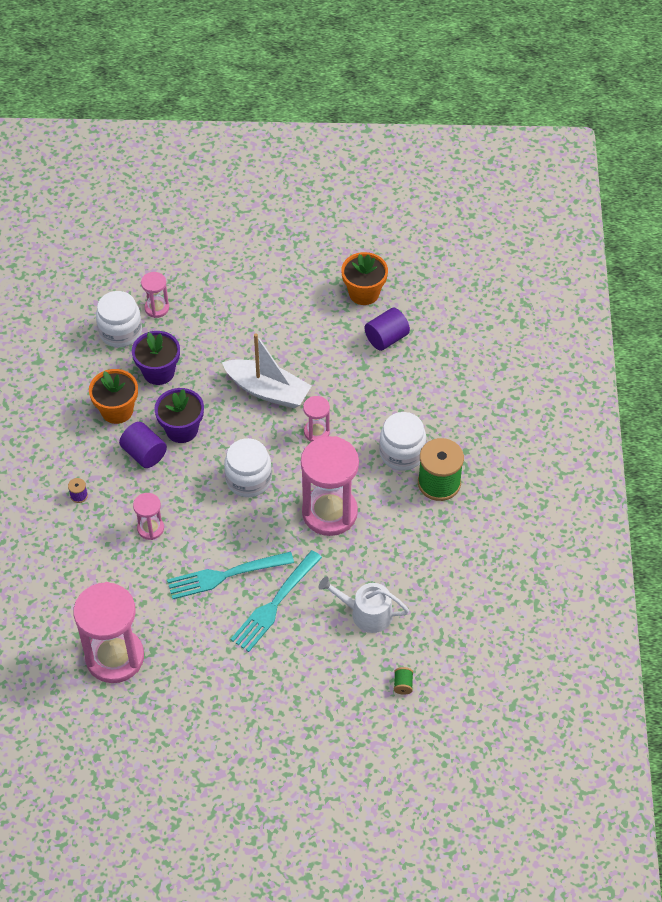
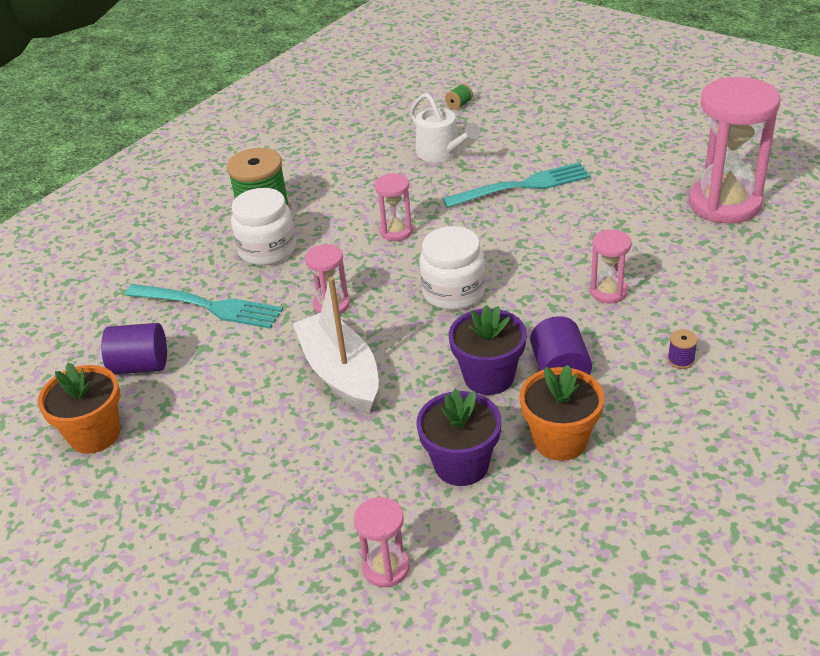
camera: 140 degrees left, 15 degrees down
(120, 332) = (473, 557): white jar -> none
(225, 575) = (554, 223): turquoise fork -> turquoise fork (208, 306)
(329, 512) = (396, 231): pink hourglass -> pink hourglass, size x0.48

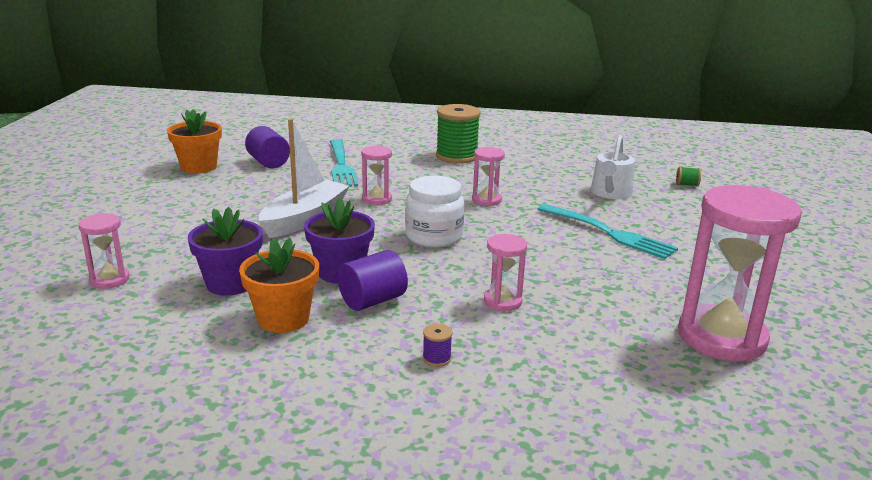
camera: 55 degrees right, 15 degrees down
(267, 250) = (417, 167): white jar -> none

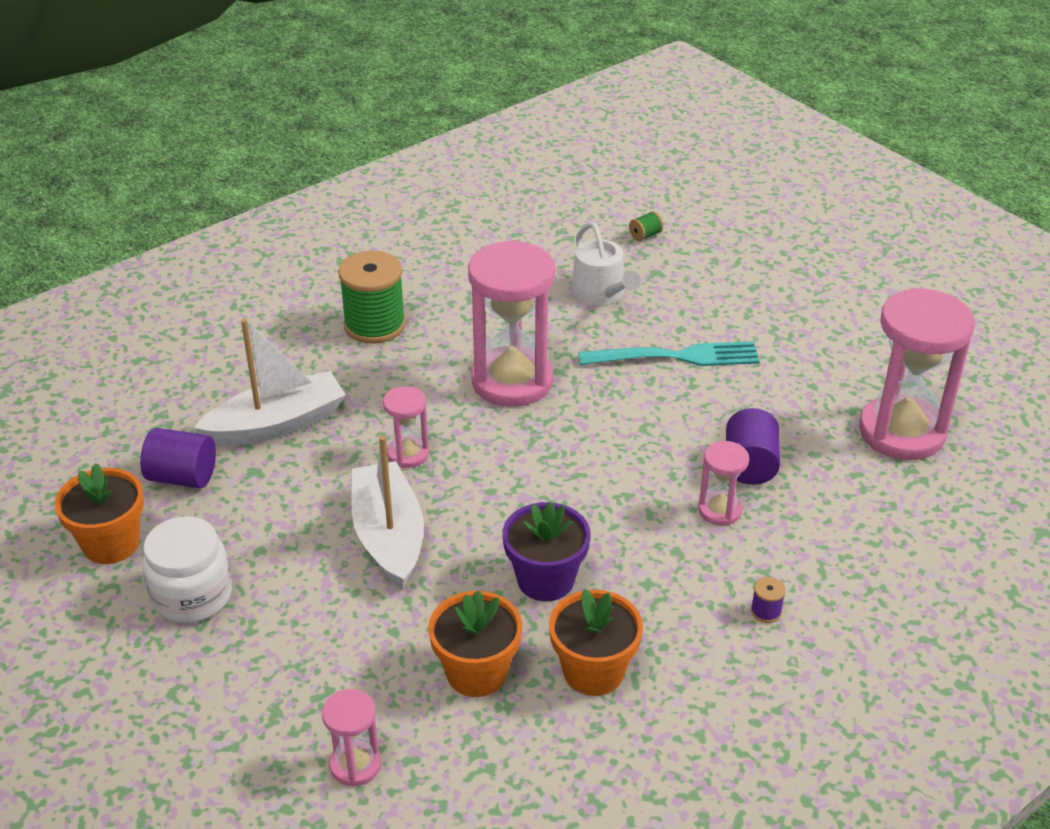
camera: 45 degrees left, 15 degrees up
(230, 283) = (476, 673): purple flower pot -> orange flower pot
(341, 165) = (276, 424): turquoise fork -> white boat
(372, 300) = (626, 591): purple cylinder -> purple cylinder (750, 465)
(434, 236) = (547, 470): white jar -> white jar (192, 596)
(486, 200) = (512, 381): pink hourglass -> pink hourglass, size x2.08

